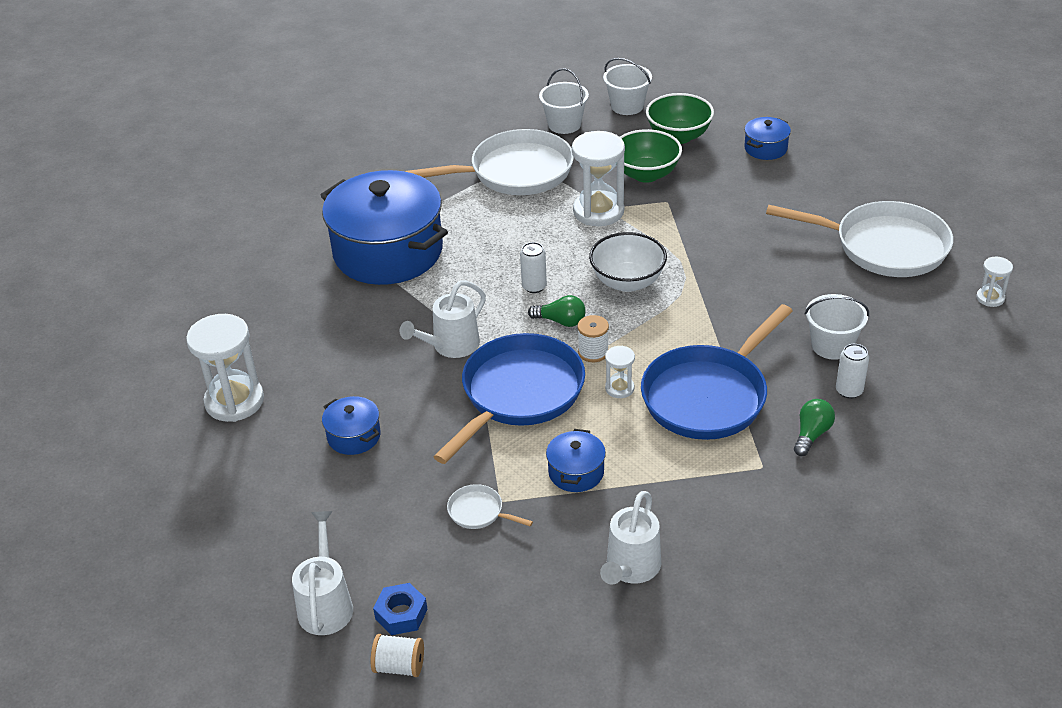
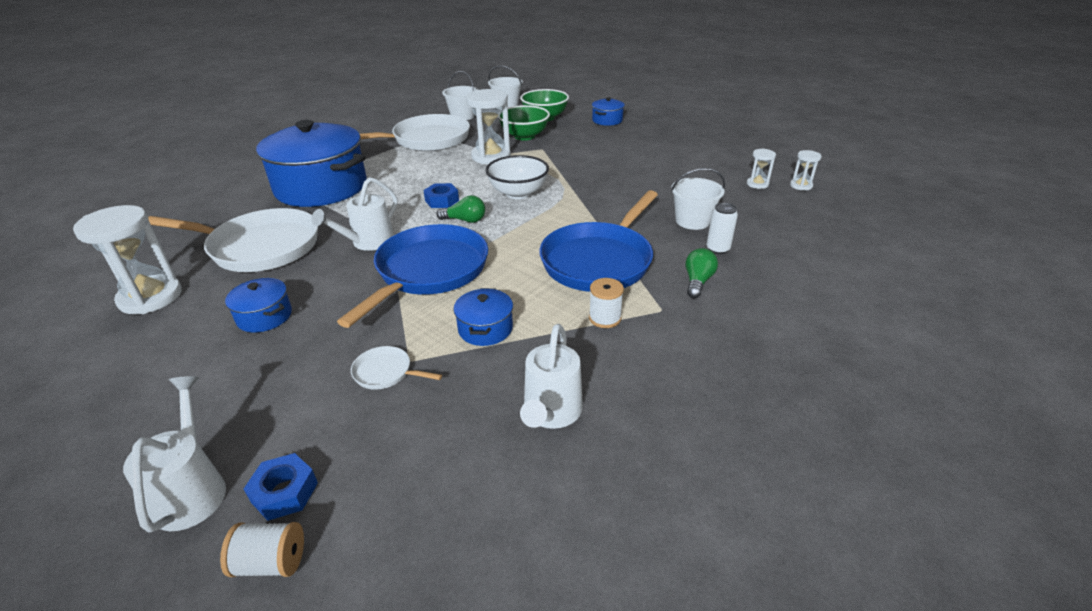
camera: 10 degrees left, 5 degrees down
(534, 287) = (442, 201): white can -> blue nut
(593, 352) = (494, 238): white spool -> white spool (605, 318)
(619, 388) = (520, 261): white hourglass -> white hourglass (757, 184)
(884, 246) = (709, 163): white pan -> white pan (259, 247)

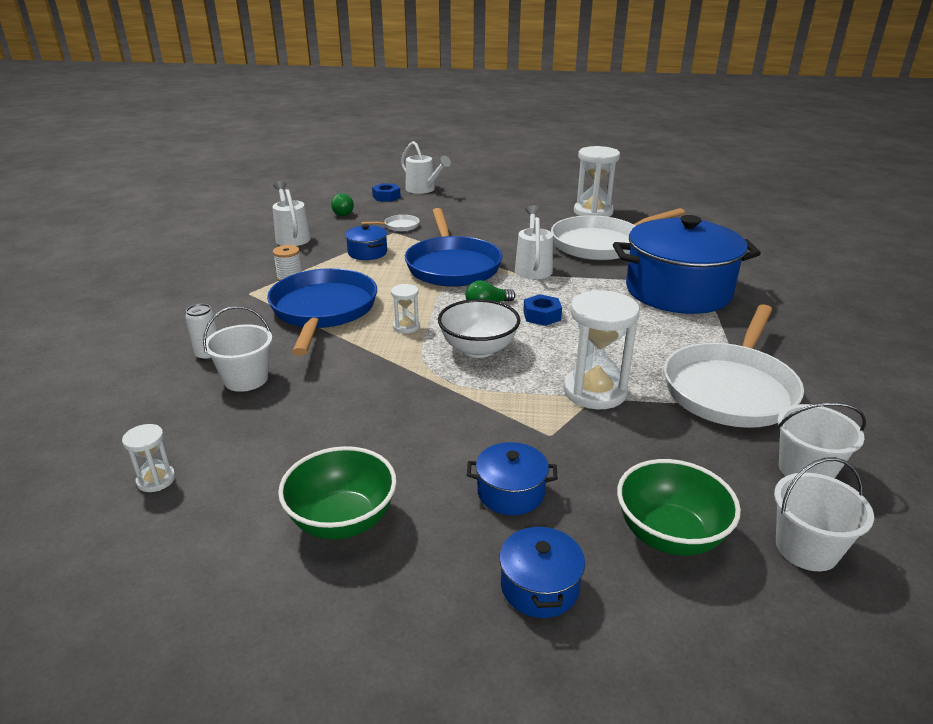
camera: 145 degrees right, 5 degrees down
(264, 316) = (510, 223): blue pot -> blue pot (511, 492)
(271, 562) = (365, 189): white spool -> none
(524, 136) = (618, 455): green bowl -> green bowl (342, 520)
(697, 282) = (223, 320): green light bulb -> green light bulb (342, 213)
(801, 186) = (76, 503): white hourglass -> white hourglass (406, 327)

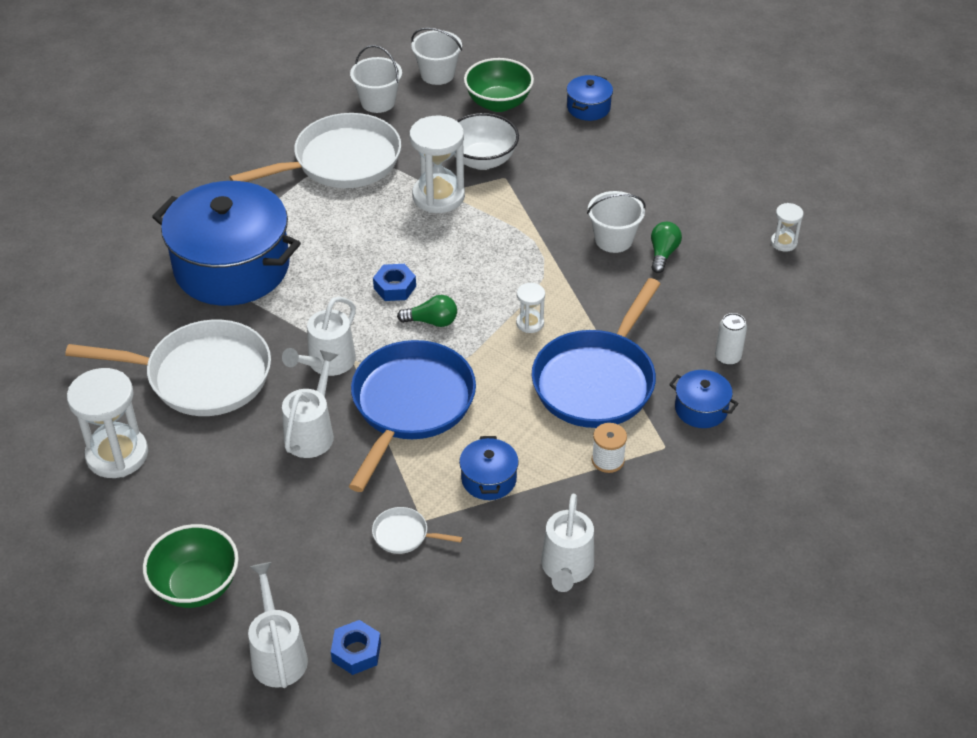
camera: 150 degrees left, 15 degrees up
(246, 379) = (701, 313): white bucket -> white bucket (613, 239)
(342, 213) = (458, 620): green light bulb -> green light bulb (663, 254)
(342, 520) = (673, 174): green bowl -> green bowl (196, 586)
(478, 349) = (487, 270): white bowl -> white bowl (482, 160)
(500, 242) = (312, 432): none -> white watering can
(511, 492) = (563, 153): blue pot -> blue pot (701, 409)

